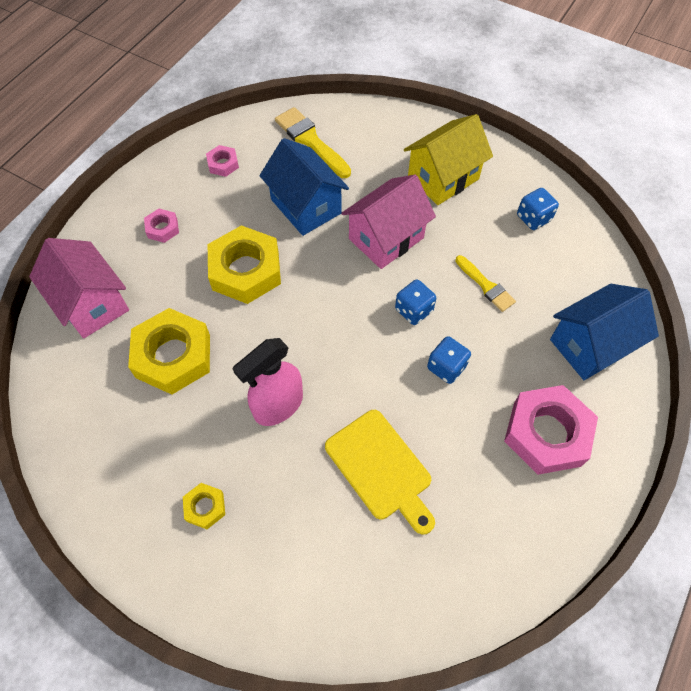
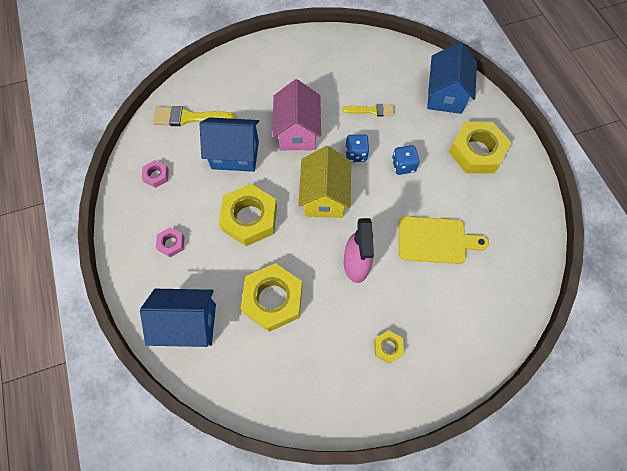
camera: 50 degrees left, 5 degrees up
(91, 304) = (188, 324): pink house -> blue house
(443, 178) = (285, 76): yellow house -> yellow house (324, 197)
(533, 218) = (351, 58): blue dice -> none
(546, 433) = (476, 152): pink nut -> yellow nut

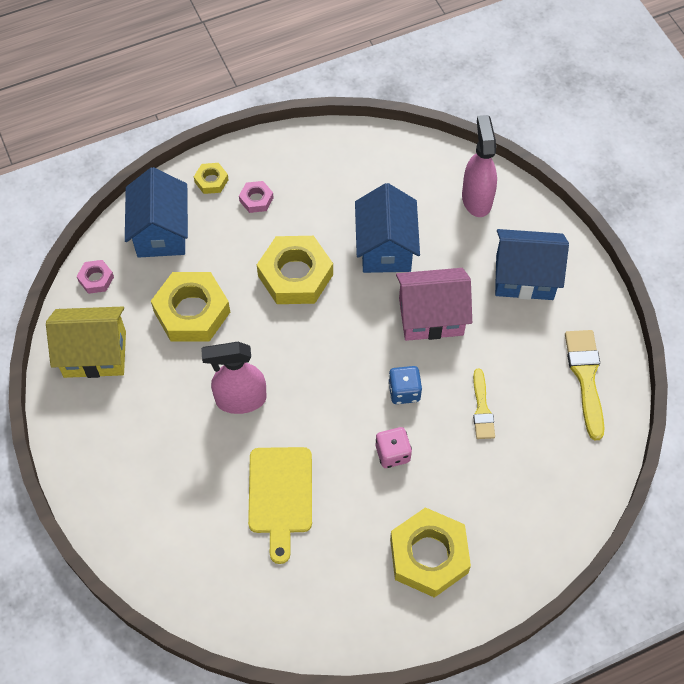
camera: 85 degrees right, 5 degrees down
(156, 175) = (345, 168): pink nut -> pink nut (96, 279)
(189, 118) = (436, 189): yellow brush -> yellow brush (585, 377)
(204, 94) = (476, 199): none -> pink spray bottle
(324, 197) = (333, 357): yellow house -> yellow house (95, 354)
(388, 347) = (136, 439): yellow nut -> yellow nut (211, 181)
(403, 166) = (392, 453): blue dice -> pink dice
(445, 95) = (528, 513): blue house -> blue house (524, 277)

